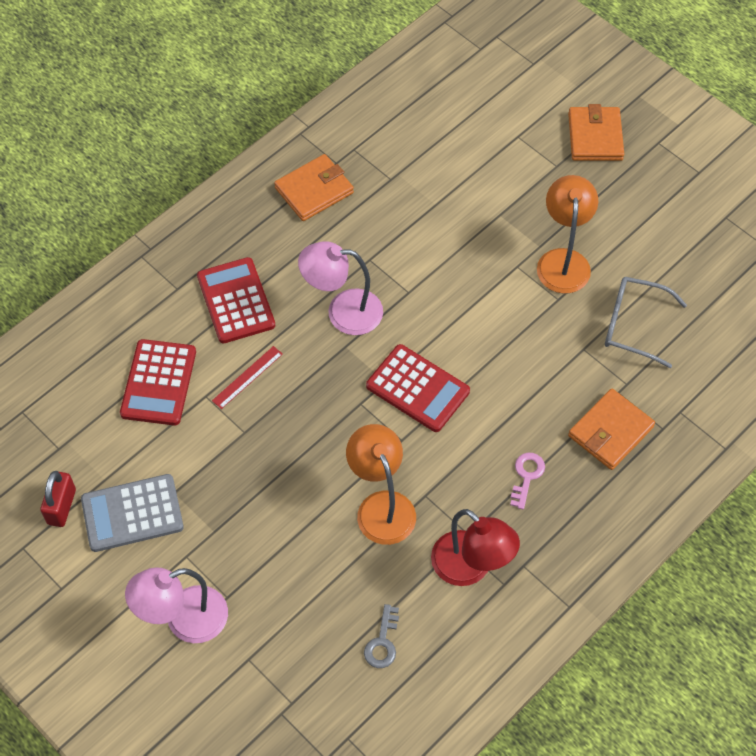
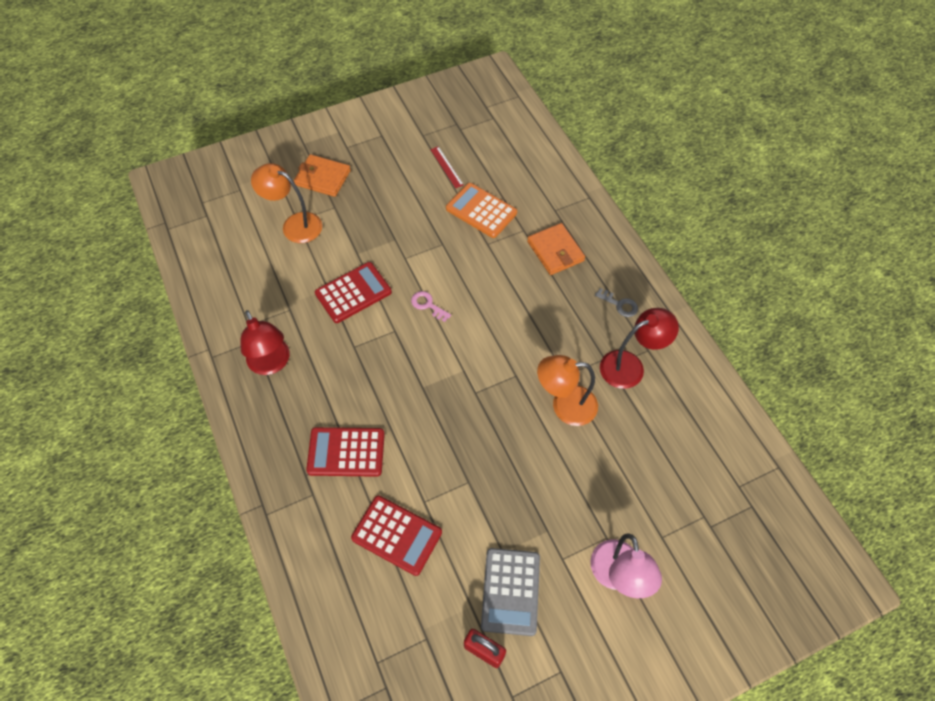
camera: 70 degrees left, 0 degrees up
(247, 377) = (420, 465): red ruler -> red ruler (446, 167)
(314, 190) = (271, 364): orange wallet -> red lamp
(343, 311) = (391, 379): pink lamp -> none
(382, 642) = (672, 440): grey key -> grey key (619, 304)
(417, 389) = (478, 351): red calculator -> red calculator (353, 293)
(526, 476) = (571, 309): pink key -> pink key (427, 305)
(563, 261) = (413, 230): orange lamp -> orange lamp (294, 225)
(633, 325) = (481, 211): grey glasses -> orange calculator

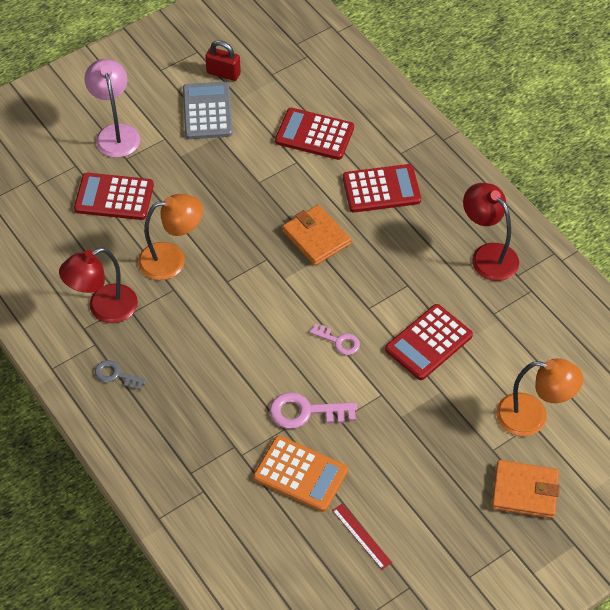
camera: 170 degrees right, 5 degrees down
(468, 253) = (305, 412): none -> pink key
(555, 251) = (197, 431): orange wallet -> orange wallet (316, 237)
(620, 488) = (114, 197): none -> red calculator

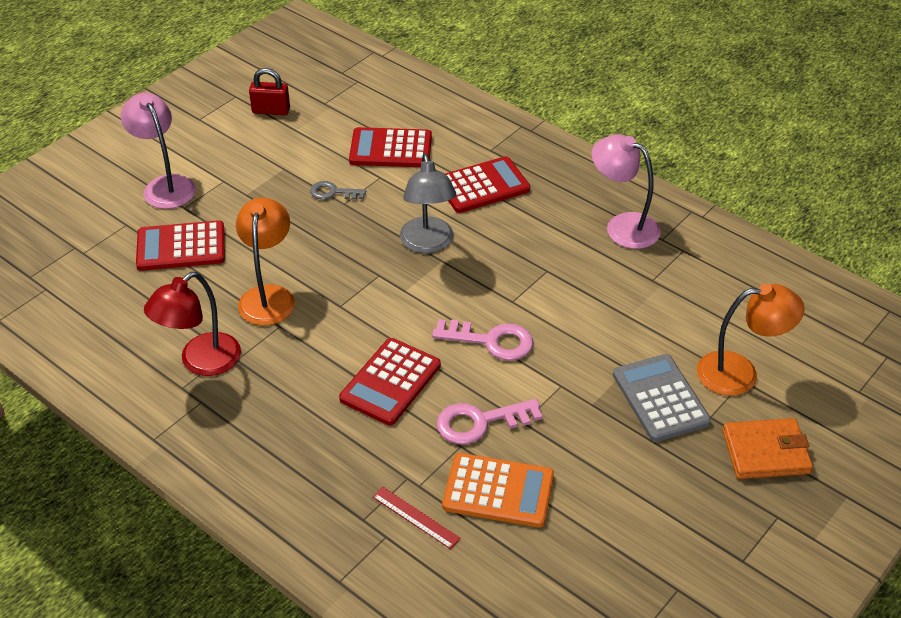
camera: 15 degrees left, 10 degrees down
(116, 375) = (236, 430): grey key -> grey key (333, 192)
(172, 259) = (268, 296): orange lamp -> orange lamp turned 60 degrees counterclockwise
(207, 111) = (264, 147): grey calculator -> grey calculator (660, 398)
(316, 237) = (428, 244): orange wallet -> grey lamp
(339, 341) = (491, 341): pink key -> pink key, size x1.60
(361, 536) = (597, 544): red ruler -> red ruler (416, 517)
(428, 342) = (593, 322): red calculator -> red calculator (390, 382)
(488, 255) = (622, 226): red lamp -> pink lamp

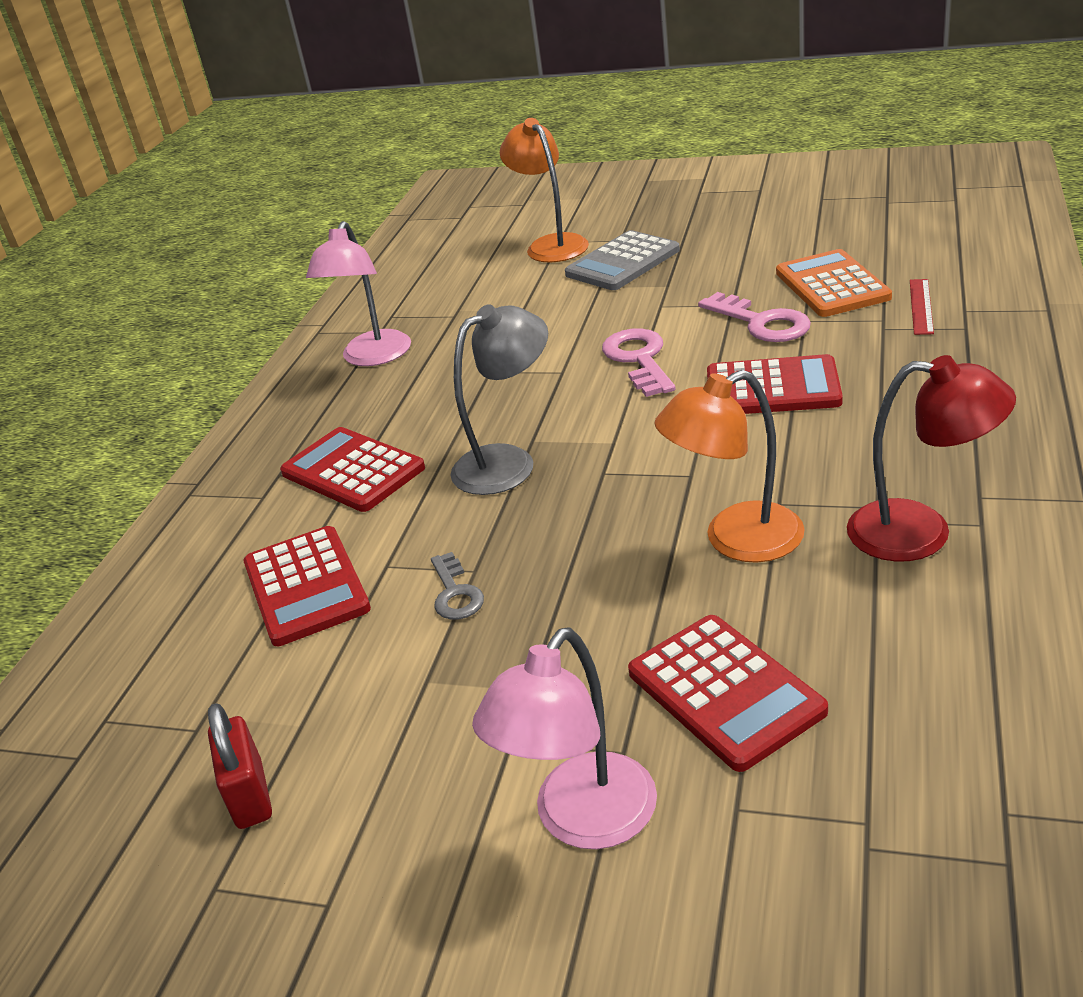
camera: 110 degrees left, 10 degrees down
(765, 452) = (636, 212): orange wallet -> none

